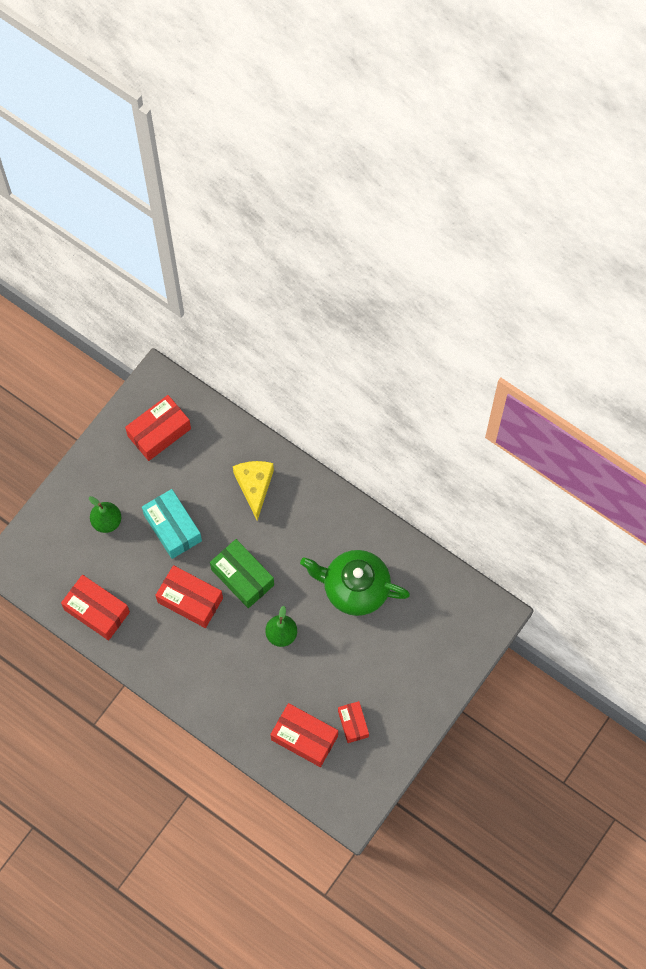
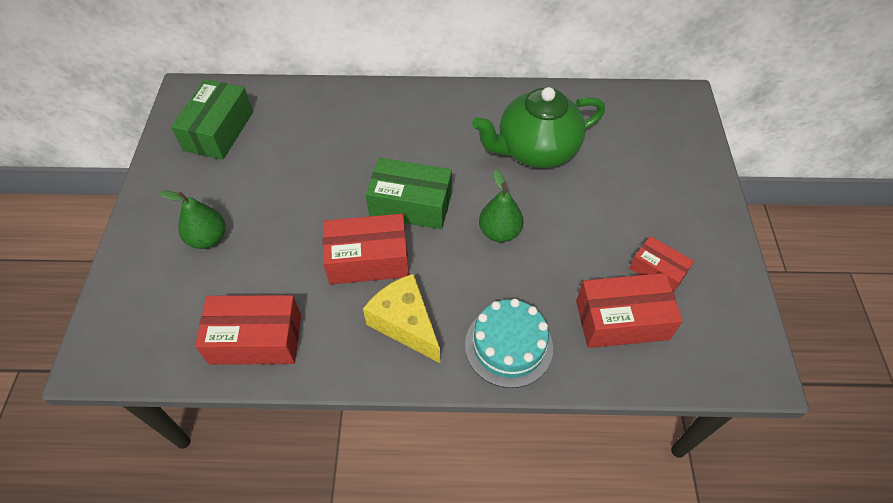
camera: 35 degrees left, 15 degrees down
(159, 432) = (218, 131): red box -> green box
(172, 528) = (294, 203): turquoise box -> none
(229, 709) = (508, 346): none -> turquoise cake
(254, 486) = (358, 123): yellow cheese -> yellow cheese (405, 324)

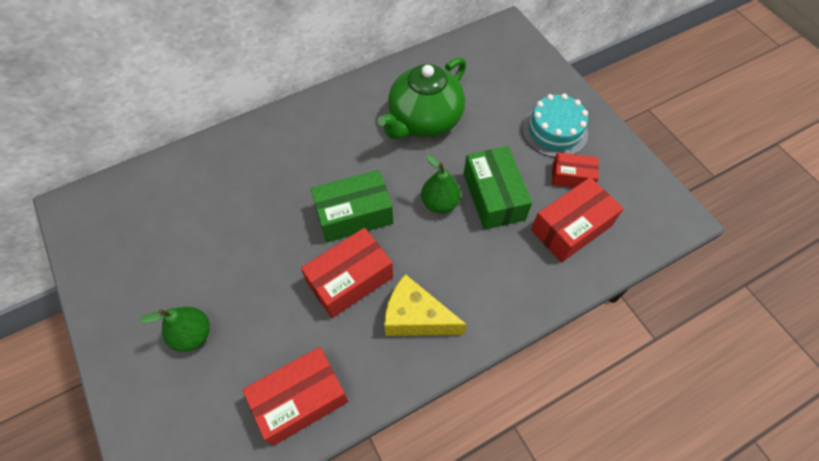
camera: 30 degrees left, 5 degrees up
(218, 131) = (131, 230): green box -> green box (493, 196)
(508, 346) = (505, 292): turquoise cake -> turquoise cake (554, 131)

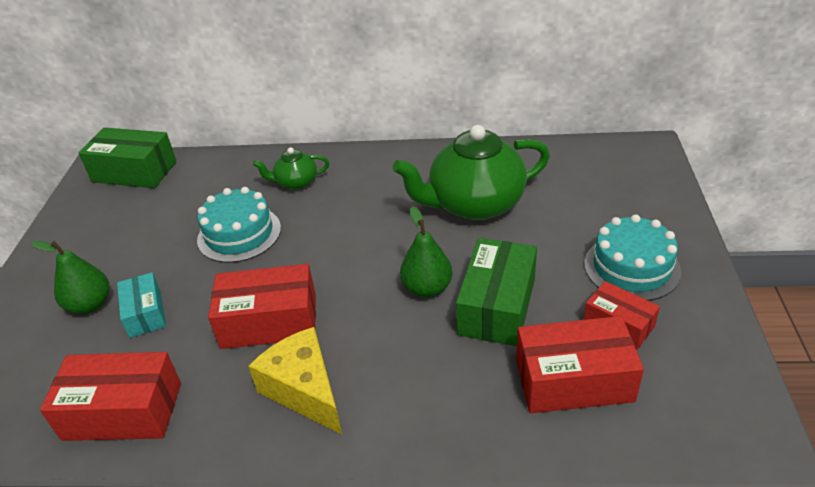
camera: 35 degrees right, 20 degrees down
(247, 319) = (145, 313): none -> turquoise box
(264, 219) = (239, 234): none -> turquoise cake
(272, 153) = (296, 183): none -> green teapot
(354, 215) = (326, 263): green box -> green box (134, 172)

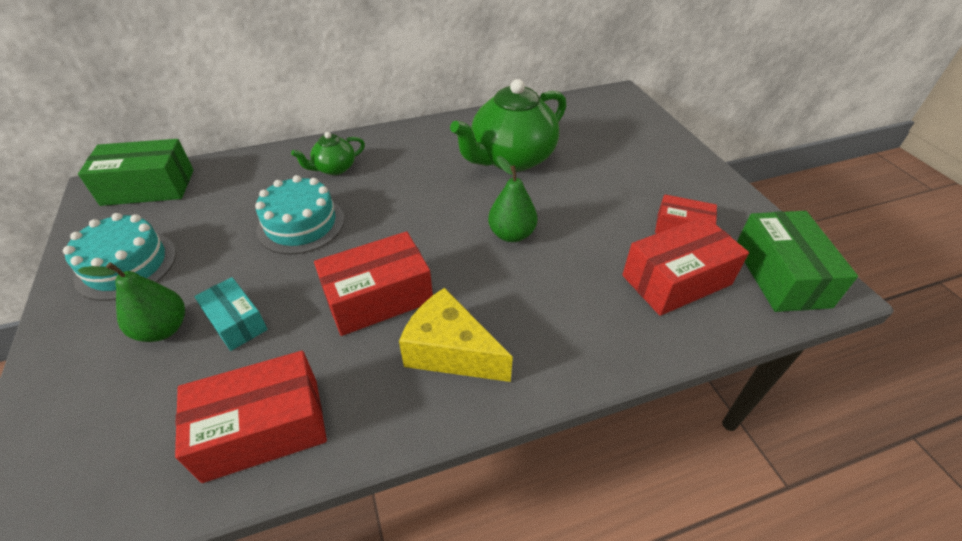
camera: 25 degrees left, 5 degrees up
(497, 306) = (579, 236): green box -> green box (780, 275)
(631, 267) = (664, 183): turquoise cake -> turquoise cake (126, 265)

